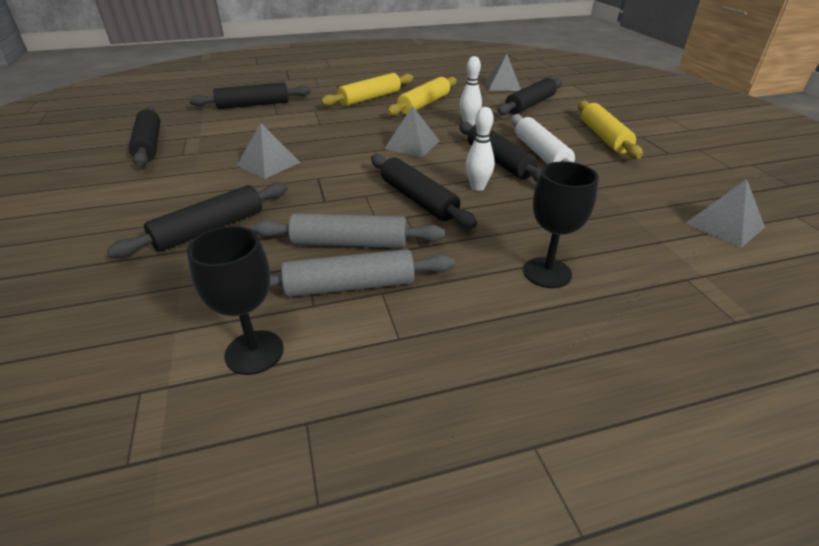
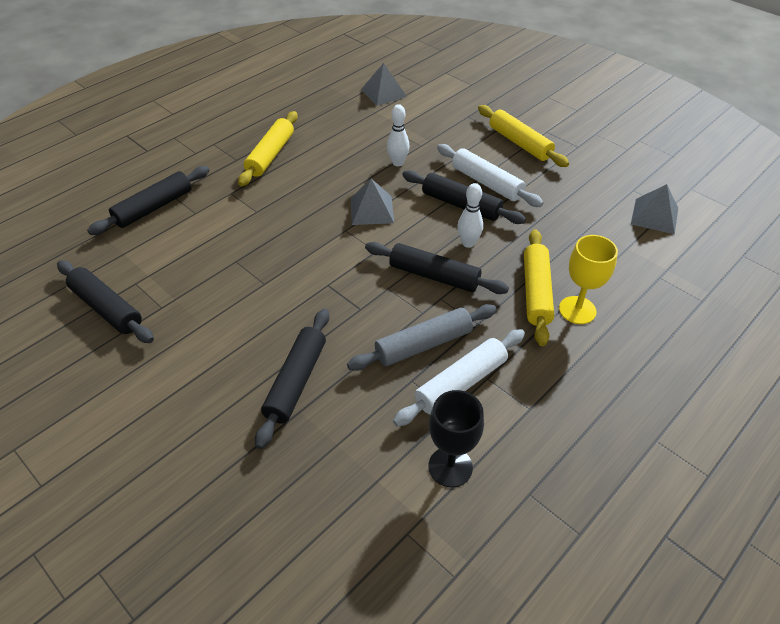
camera: 30 degrees left, 10 degrees up
(268, 163) = (264, 285): grey pyramid -> none
(350, 286) = (460, 383): grey rolling pin -> white rolling pin
(424, 104) = (333, 147): yellow rolling pin -> yellow rolling pin (536, 292)
(530, 105) = (430, 116): black rolling pin -> none
(547, 272) = (577, 310): black goblet -> yellow goblet

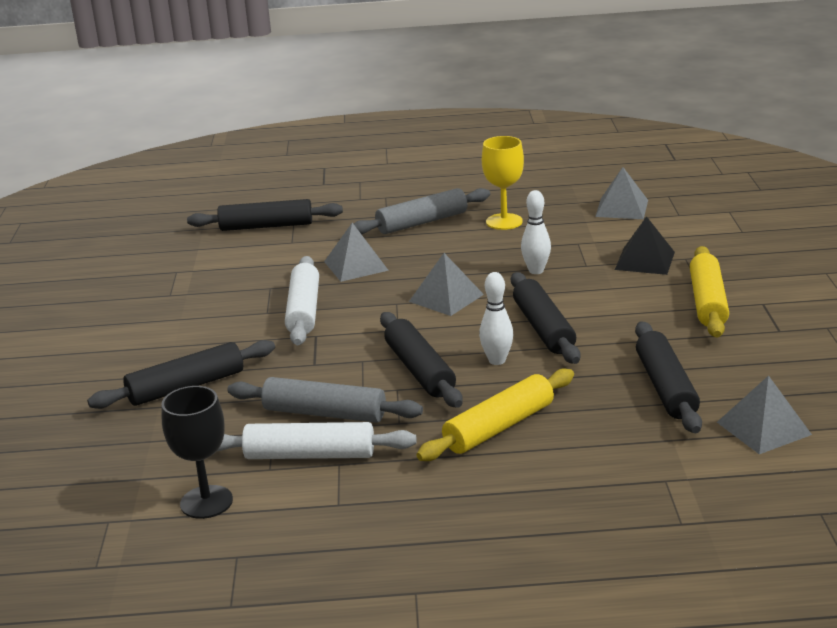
camera: 45 degrees right, 20 degrees down
(107, 308) = (133, 279): black rolling pin -> black rolling pin (665, 387)
(271, 155) = (422, 222): yellow rolling pin -> grey rolling pin
(274, 212) = (356, 265): none -> grey pyramid
(448, 127) = (644, 260): none -> black pyramid
(486, 183) = (604, 321): white rolling pin -> white rolling pin (303, 310)
(577, 310) = (517, 460): yellow goblet -> yellow goblet (504, 222)

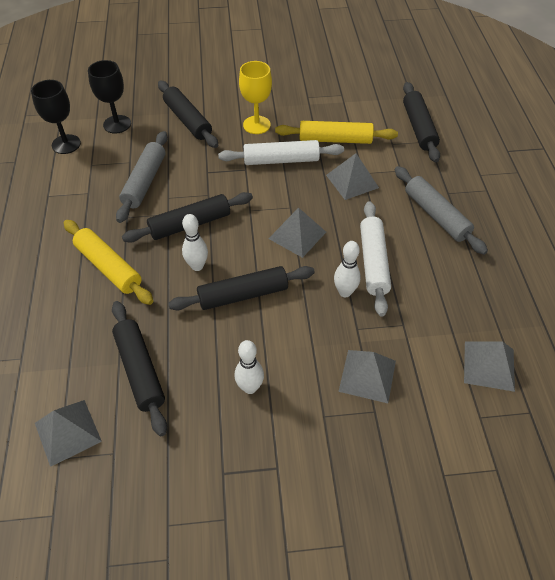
camera: 85 degrees right, 25 degrees up
(169, 453) = (117, 124): none -> black goblet
(310, 455) = (100, 179): white rolling pin -> white rolling pin (373, 262)
(504, 222) = (444, 270): yellow goblet -> yellow goblet (256, 125)
(644, 260) = (367, 375): black pyramid -> grey pyramid
(665, 387) = (140, 370): black rolling pin -> black rolling pin turned 75 degrees clockwise
(673, 319) = (250, 387): none -> white bowling pin
(707, 302) = (281, 419): yellow rolling pin -> yellow rolling pin (335, 140)

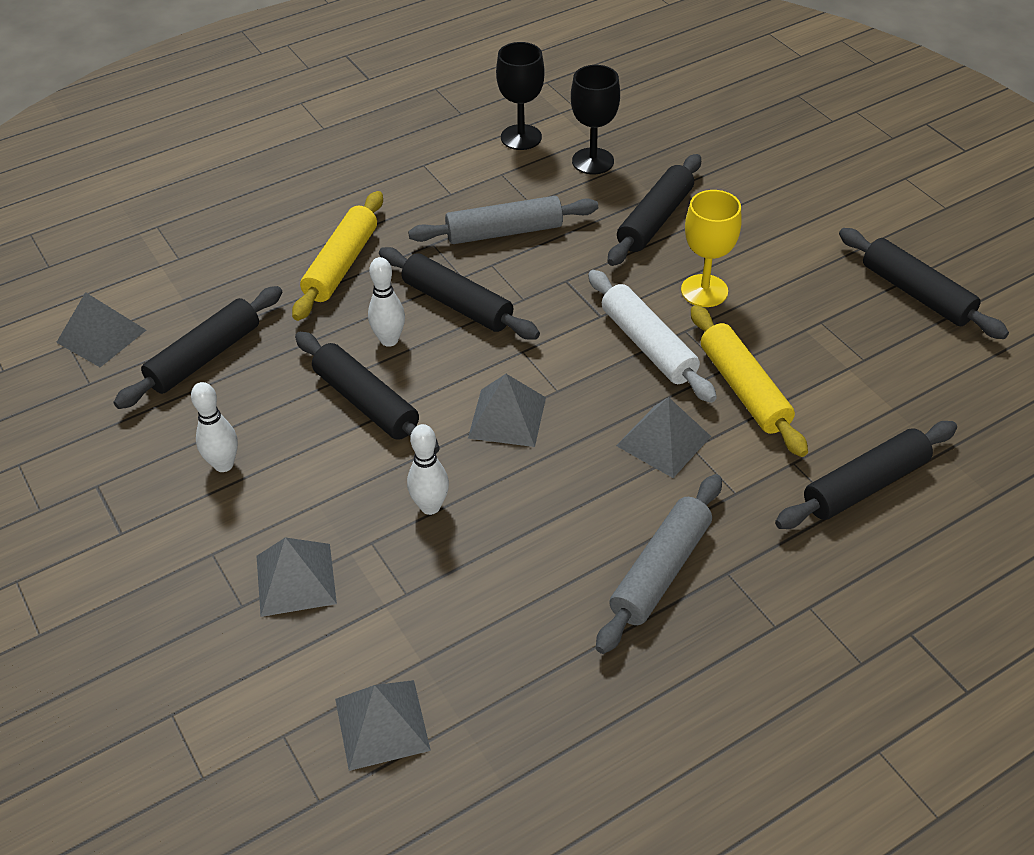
camera: 65 degrees right, 5 degrees down
(311, 61) = (916, 293): none -> black rolling pin
(373, 262) = (507, 521): white rolling pin -> none

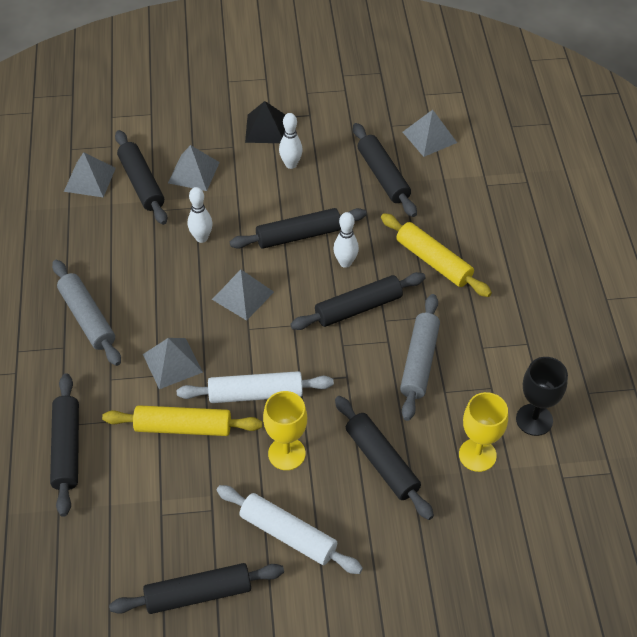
camera: 115 degrees right, 5 degrees up
(151, 528) = (266, 128): none -> black pyramid
(355, 640) = (141, 183): none -> black rolling pin
(593, 161) = (477, 455): black goblet -> yellow goblet
(794, 256) = (288, 534): none -> white rolling pin

